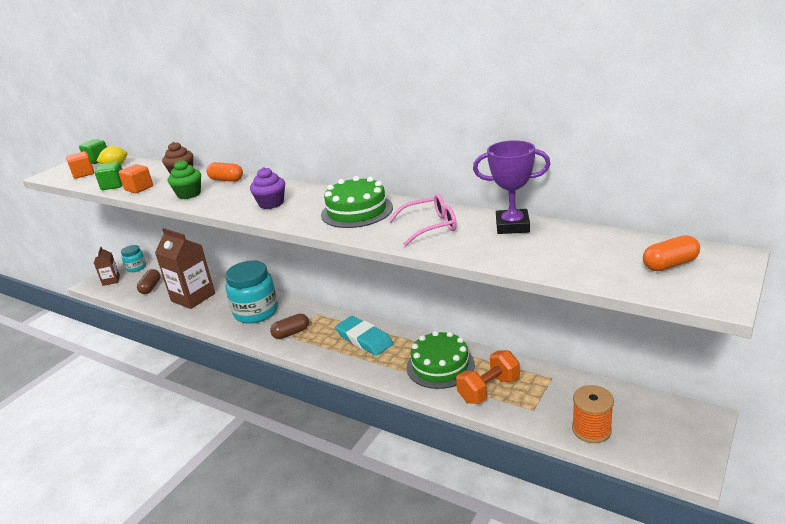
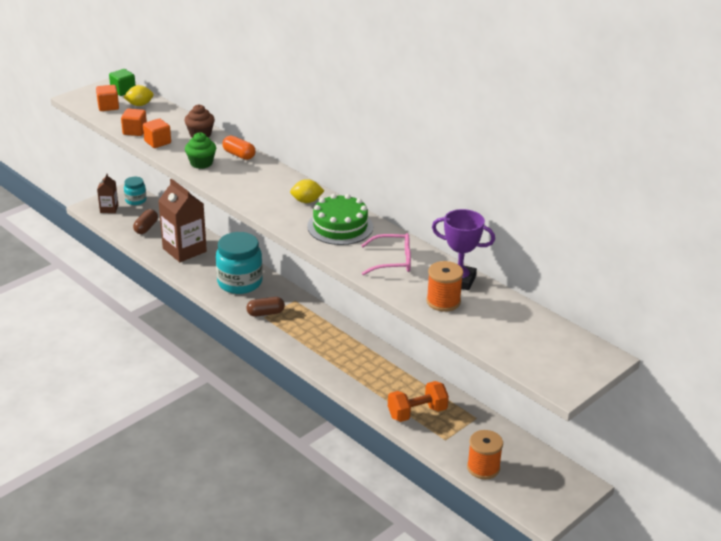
camera: 10 degrees right, 5 degrees up
(113, 185) = (135, 131): green cube -> orange cube
(271, 203) = (270, 196): purple cupcake -> none
(311, 199) = (306, 201): none -> yellow lemon
(364, 339) = (329, 337): turquoise eraser -> none
(440, 366) = (386, 381): green cake -> none
(510, 249) = (443, 301): none -> orange spool
(670, 264) = (553, 350): orange capsule -> none

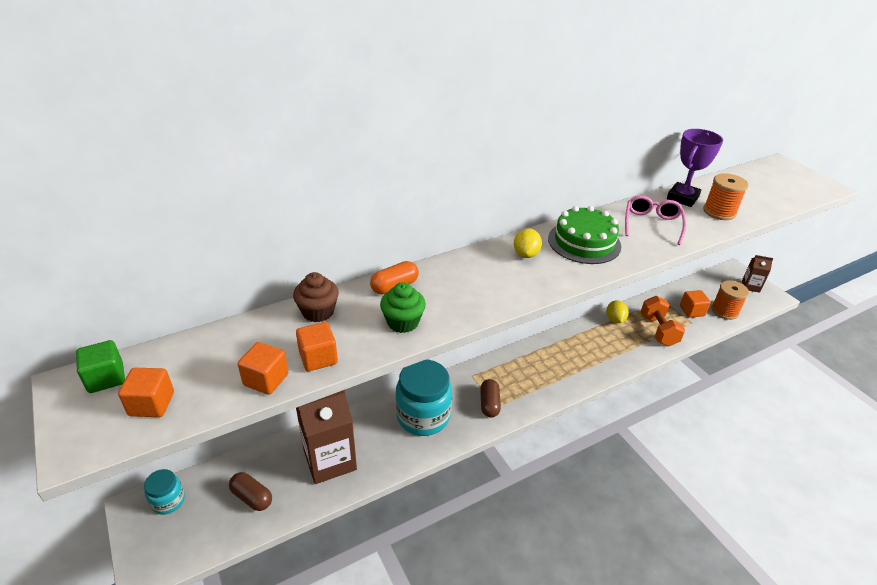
camera: 75 degrees left, 5 degrees up
(109, 209) = (169, 541): brown carton -> brown carton (750, 286)
(139, 105) = (176, 363): yellow lemon -> yellow lemon (615, 319)
(467, 440) = (692, 311): none -> orange cube

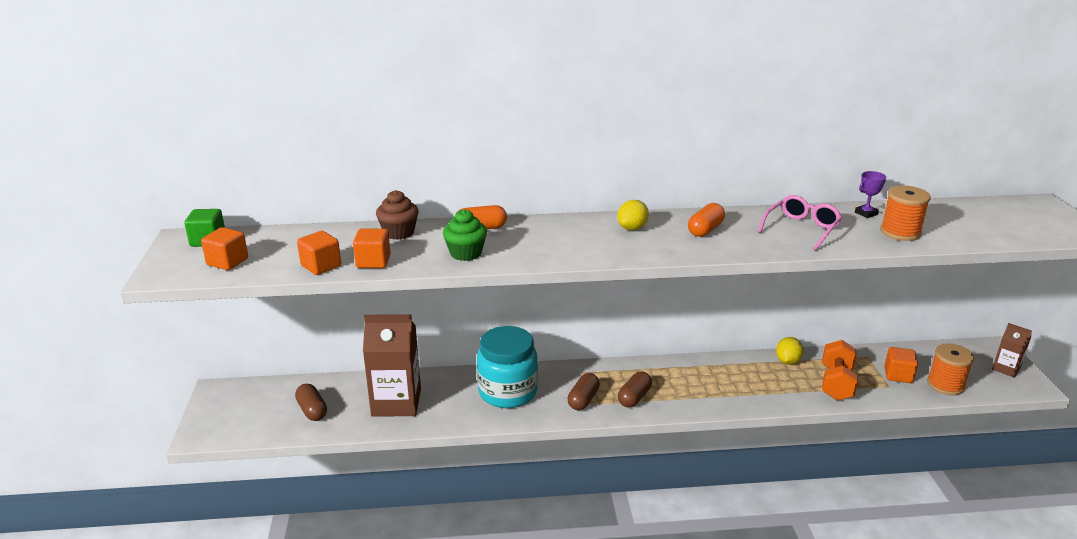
camera: 25 degrees right, 10 degrees down
(168, 501) = (245, 394): turquoise jar -> none
(527, 389) = (634, 397): none -> brown capsule
(584, 242) = (705, 230): green cake -> orange capsule
(682, 198) = (866, 213): purple trophy -> purple trophy, size x0.52

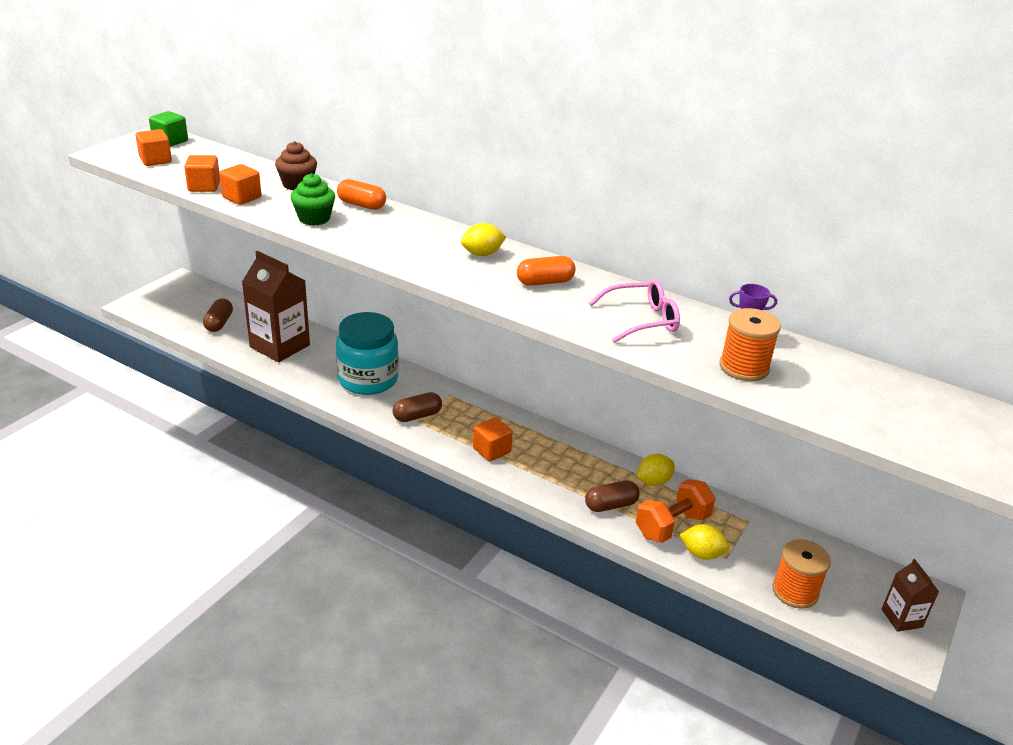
camera: 35 degrees right, 5 degrees up
(634, 397) = (461, 436): brown capsule -> brown capsule (610, 505)
(874, 391) = (701, 554): none -> yellow lemon
(898, 375) = (754, 554): orange cube -> orange cube (491, 450)

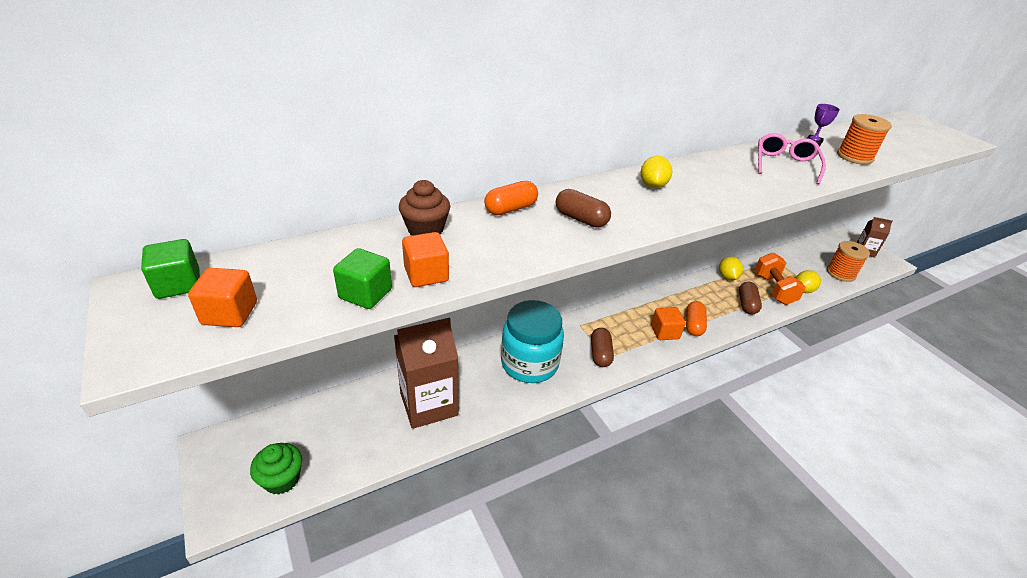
camera: 60 degrees left, 5 degrees up
(204, 186) = (365, 294): orange cube -> green cube
(219, 323) = (342, 440): brown capsule -> brown capsule (581, 219)
(314, 218) = (522, 243): green cupcake -> green cupcake (282, 479)
(545, 282) = (714, 177): orange capsule -> orange capsule (693, 325)

